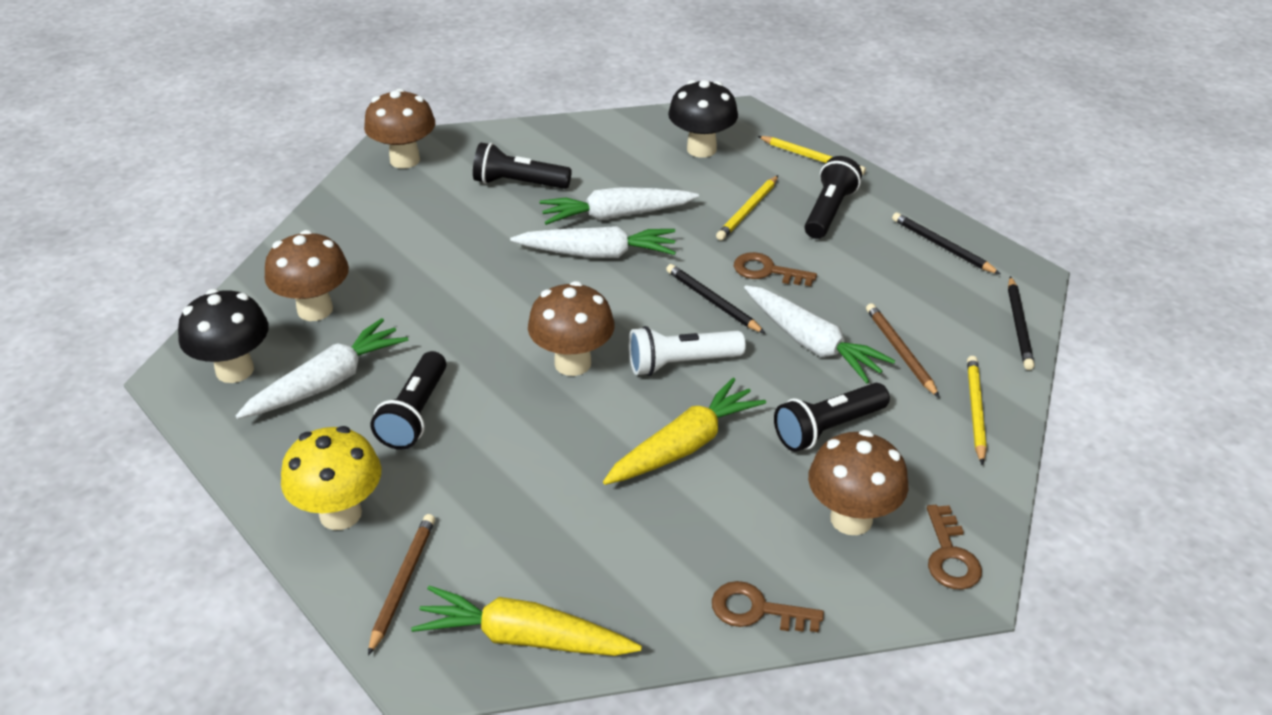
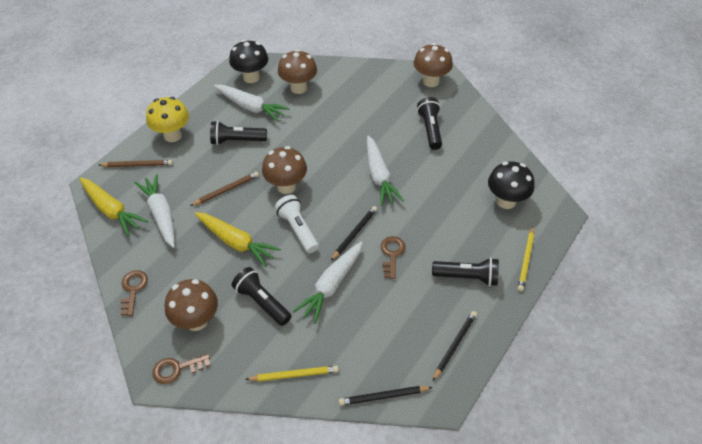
camera: 75 degrees right, 10 degrees up
(524, 638) = (112, 210): yellow carrot -> yellow carrot turned 135 degrees clockwise
(616, 216) = (417, 176): white carrot -> white carrot (161, 214)
(748, 210) = (450, 235): yellow pencil -> none
(900, 352) = (337, 331): brown pencil -> brown pencil (226, 190)

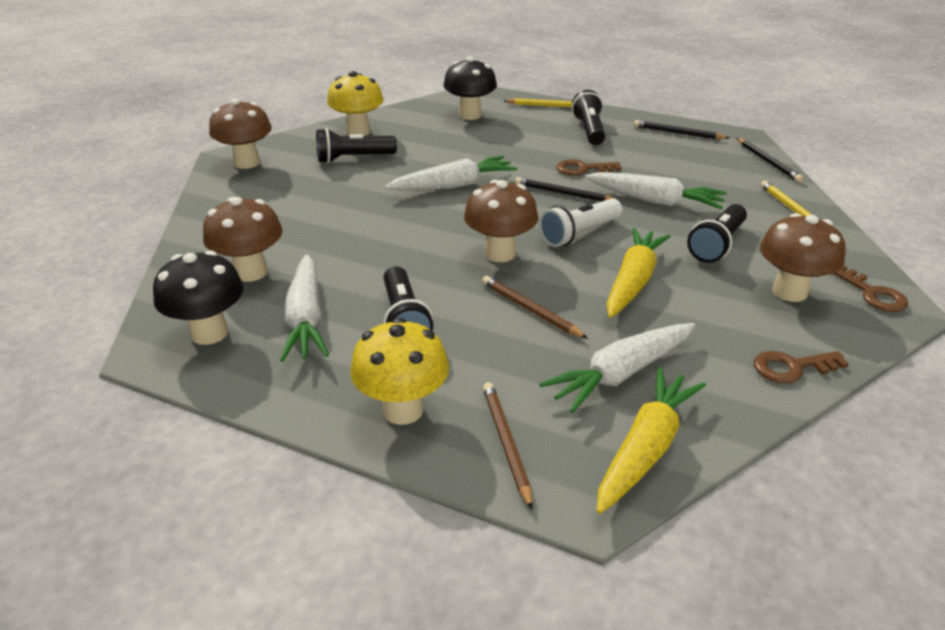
camera: 100 degrees left, 15 degrees down
(251, 107) = (306, 318): white carrot -> white carrot turned 150 degrees clockwise
(476, 133) = (358, 132): none -> yellow mushroom

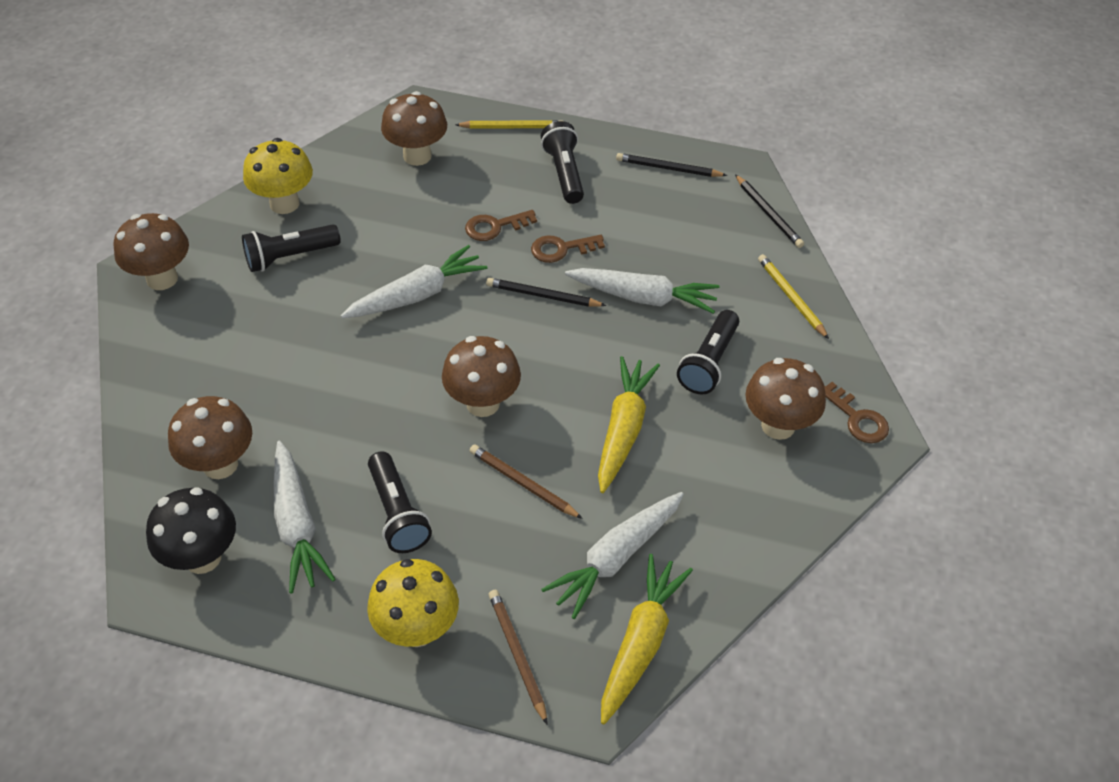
camera: 10 degrees left, 15 degrees up
(470, 115) = (417, 156): black mushroom -> brown mushroom
(579, 234) = (564, 362): white flashlight -> none
(792, 367) = (773, 528): brown key -> brown key (495, 227)

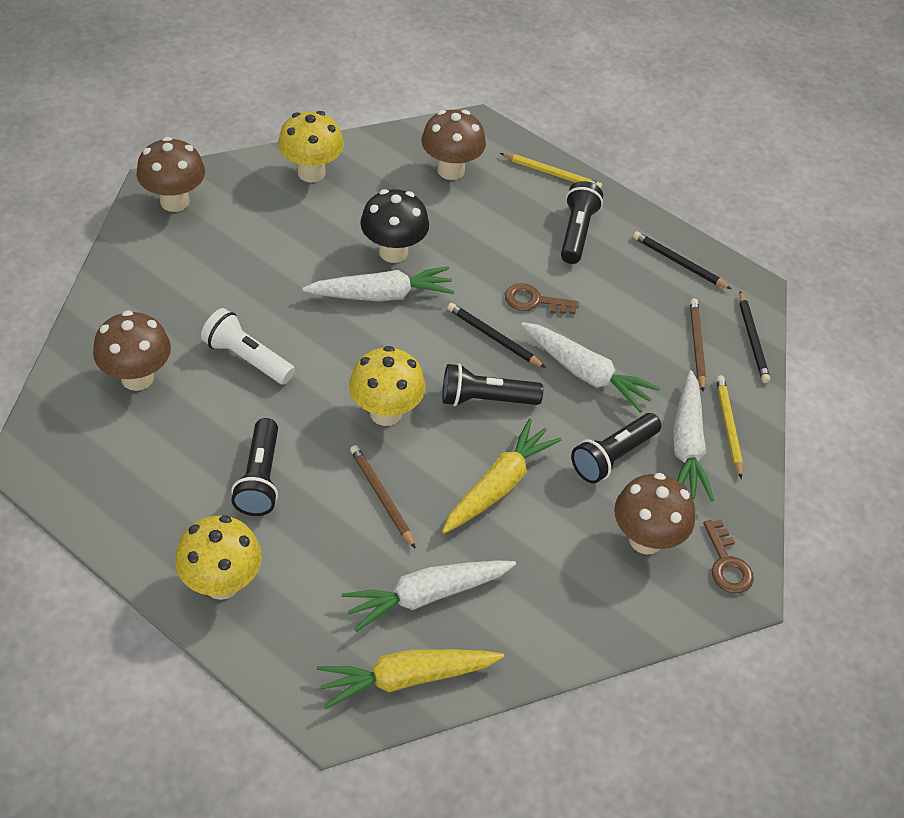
camera: 20 degrees right, 0 degrees up
(202, 557) = (82, 449): black mushroom -> black mushroom (393, 252)
(289, 257) = (290, 221): black flashlight -> black flashlight (485, 399)
(297, 525) = (172, 454): white carrot -> white carrot (687, 445)
(320, 403) = (247, 358): none -> white flashlight
(483, 403) = (386, 413): brown mushroom -> yellow mushroom
(495, 227) = (485, 259): brown key -> none
(517, 655) = (294, 642): brown pencil -> brown pencil (697, 345)
(641, 642) = (406, 678): yellow carrot -> yellow carrot turned 150 degrees counterclockwise

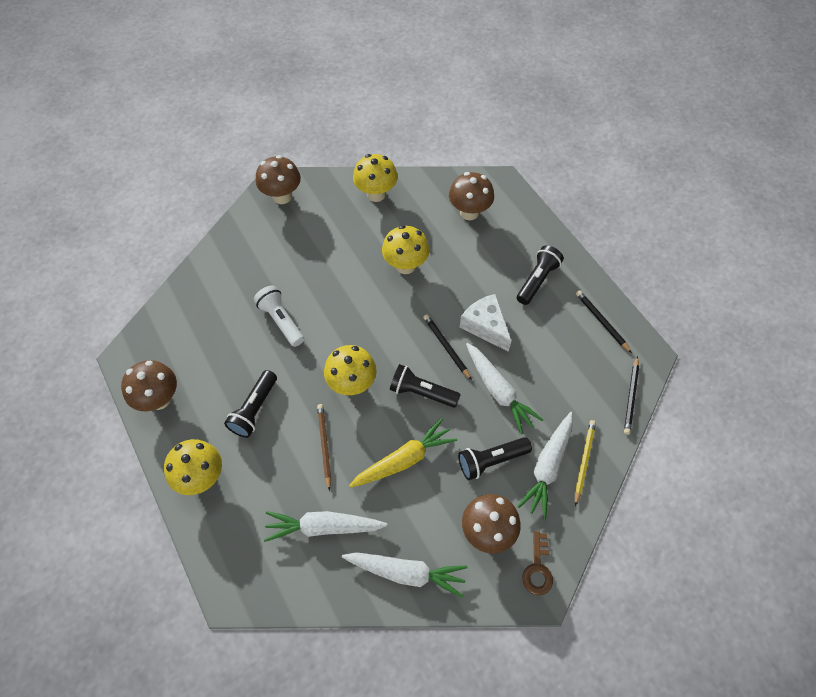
camera: 25 degrees right, 10 degrees up
(137, 378) = (210, 317): brown mushroom -> brown mushroom (159, 399)
(381, 295) = (385, 296): white carrot -> white carrot (406, 572)
(393, 252) = (405, 265): black mushroom -> yellow mushroom
(406, 678) = (286, 583): yellow carrot -> none
(534, 301) = (485, 326): brown key -> white cheese
(552, 173) = (538, 230): yellow pencil -> none
(697, 345) = (587, 390): brown pencil -> none

